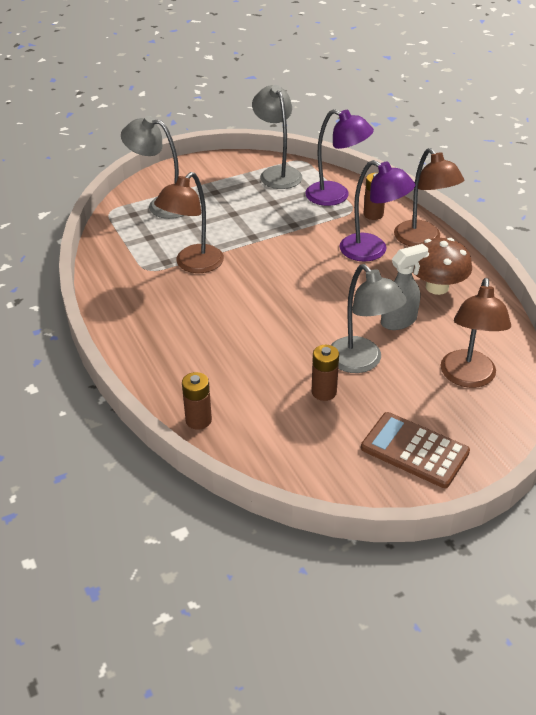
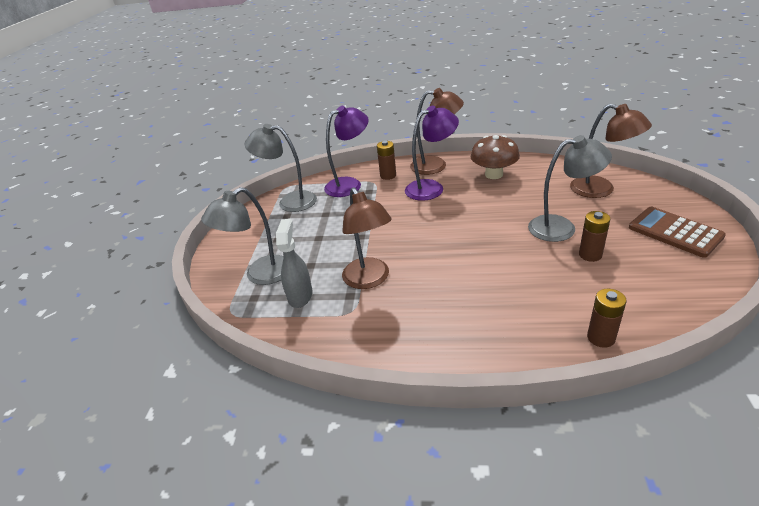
camera: 55 degrees left, 5 degrees down
(399, 321) = (522, 199): grey spray bottle -> grey spray bottle (300, 295)
(414, 450) = (675, 232): brown calculator -> brown calculator turned 75 degrees clockwise

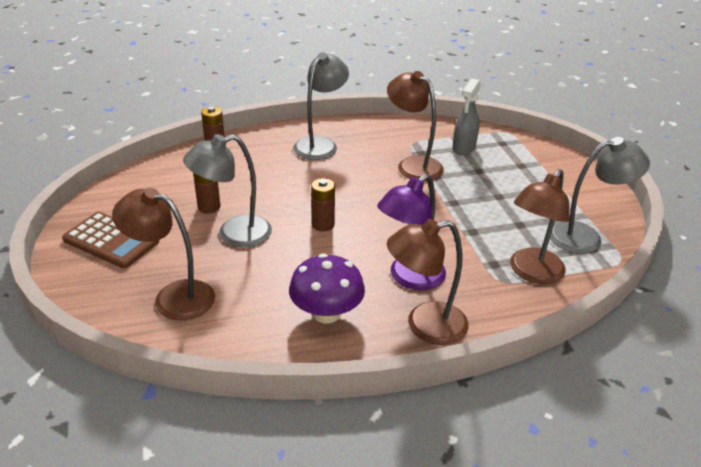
camera: 155 degrees right, 0 degrees up
(260, 275) = (517, 158): grey lamp -> grey lamp (320, 144)
(300, 295) = (463, 148): grey spray bottle -> grey spray bottle turned 45 degrees clockwise
(350, 184) = (531, 273): purple lamp -> brown lamp
(388, 176) = (488, 295): brown battery -> brown battery (323, 224)
(494, 174) = (326, 313): brown mushroom -> purple mushroom

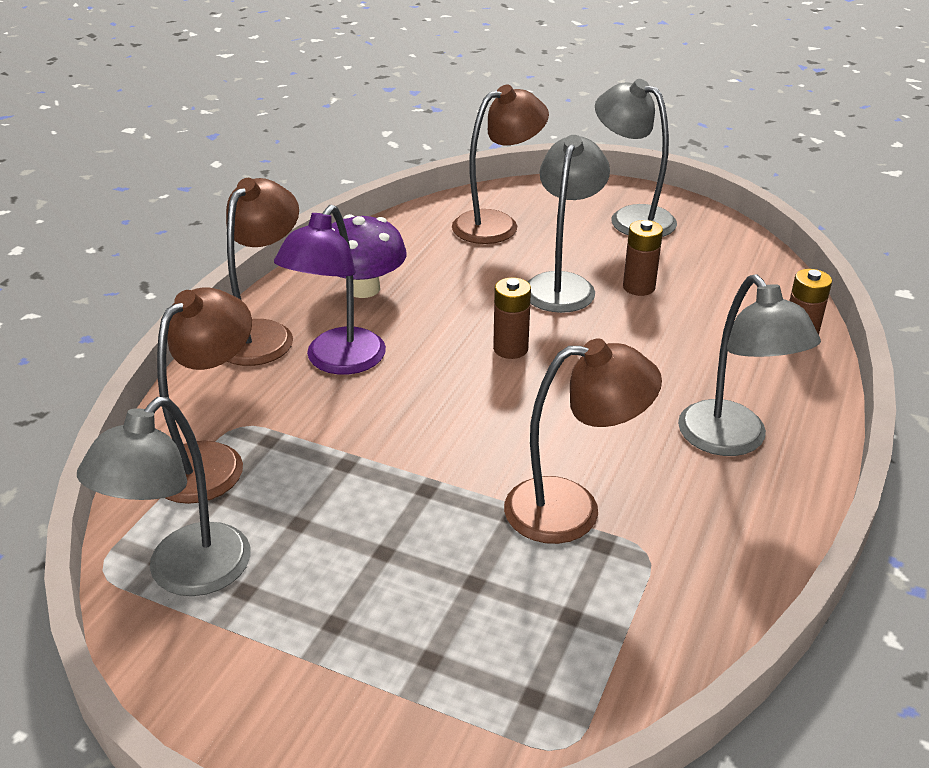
camera: 130 degrees right, 0 degrees up
(111, 240) = (631, 218): brown calculator -> grey lamp
(409, 278) = (338, 362): purple lamp -> purple lamp turned 150 degrees counterclockwise
(463, 148) = (567, 616): grey spray bottle -> none
(531, 273) = (211, 461): brown lamp -> brown lamp turned 45 degrees clockwise

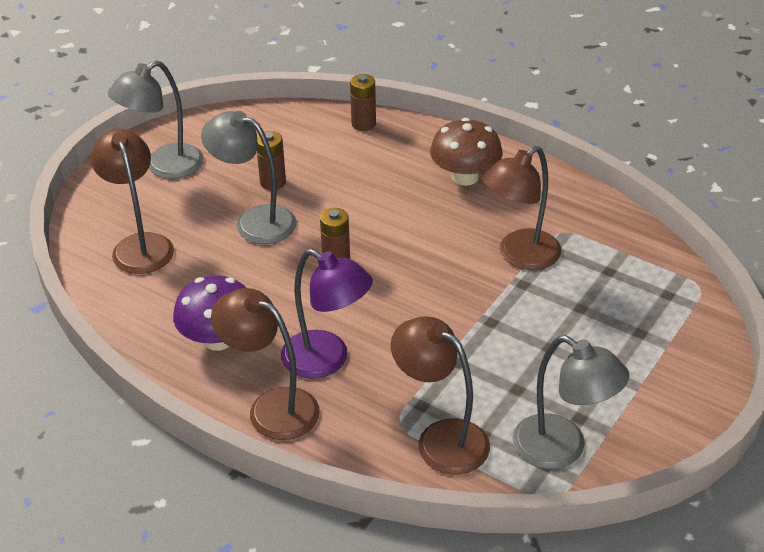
camera: 80 degrees left, 5 degrees up
(572, 509) = (520, 256): brown lamp -> brown lamp turned 135 degrees counterclockwise
(732, 441) = (465, 177): grey lamp -> brown mushroom

